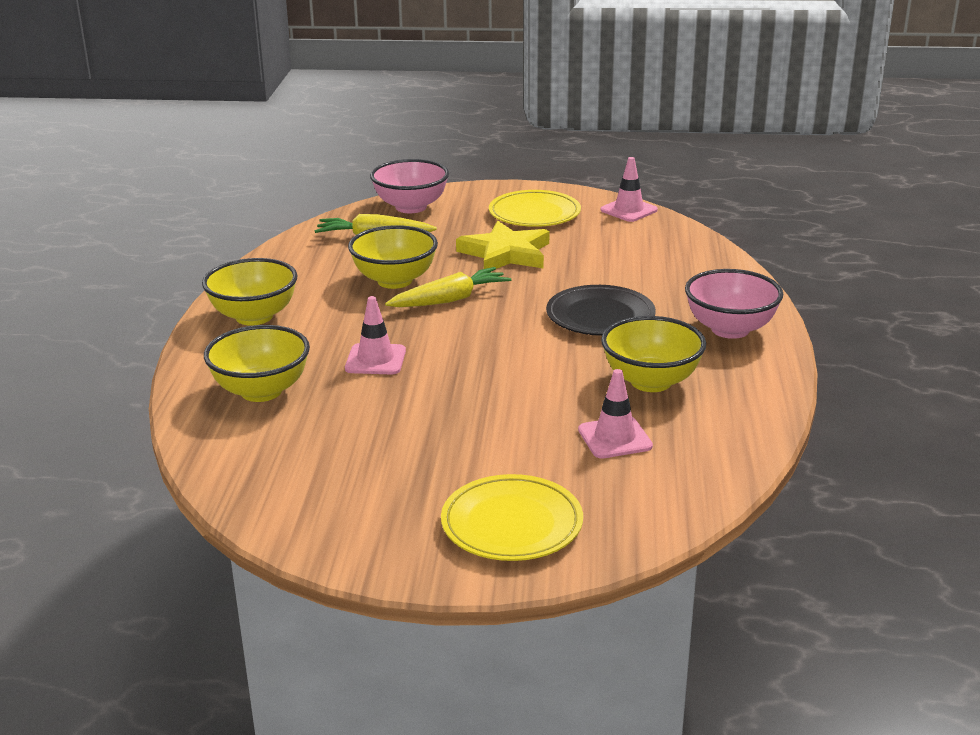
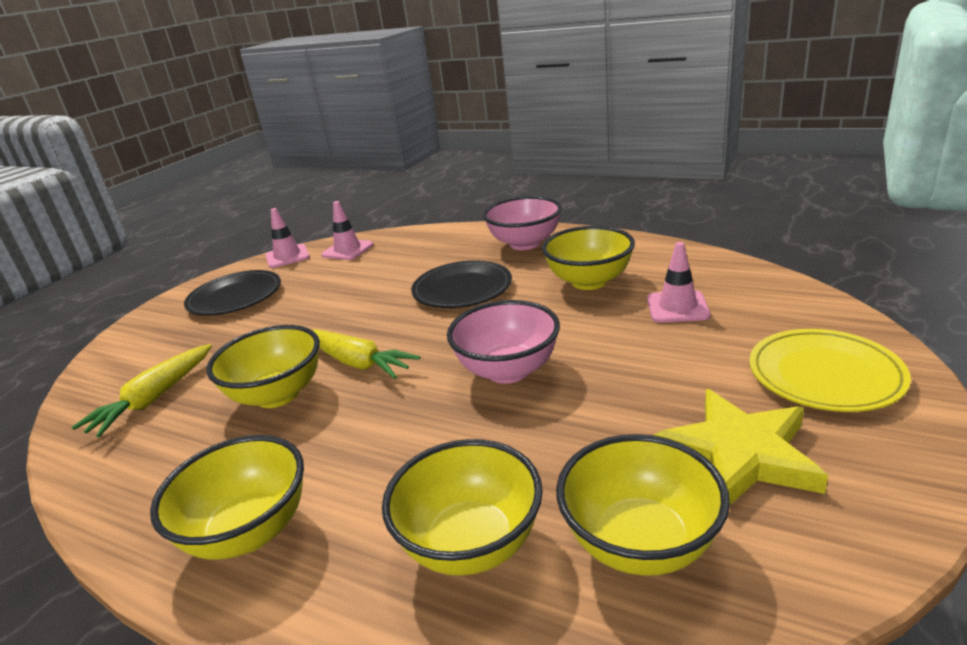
camera: 65 degrees left, 0 degrees up
(276, 450) = (640, 542): none -> yellow bowl
(375, 360) = (453, 428): pink traffic cone -> pink traffic cone (347, 250)
(411, 207) = (118, 365): pink bowl -> pink bowl (508, 370)
(450, 299) = (358, 362): yellow carrot -> yellow carrot turned 135 degrees clockwise
(505, 254) = (296, 321): yellow star -> yellow star (739, 454)
(534, 214) = (235, 297): yellow plate -> black plate

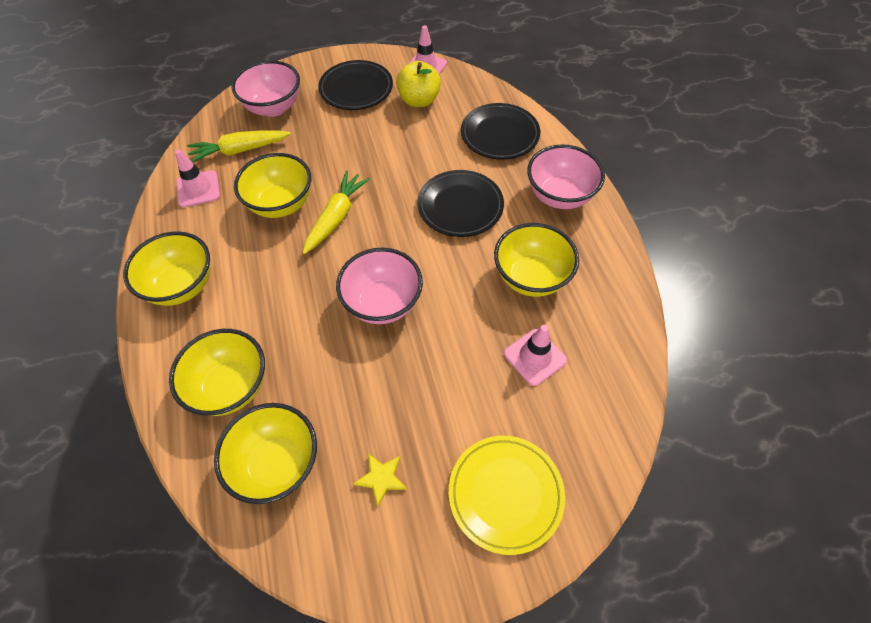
camera: 45 degrees right, 30 degrees up
(151, 354) = (273, 107): none -> pink bowl
(314, 271) = (419, 100): none -> yellow apple
(347, 250) = (461, 93): pink traffic cone -> pink traffic cone (198, 189)
(358, 362) = (336, 217): yellow carrot -> yellow carrot turned 150 degrees counterclockwise
(421, 248) = (499, 135): none -> black plate
(739, 454) = (381, 478): yellow star -> yellow star, size x0.48

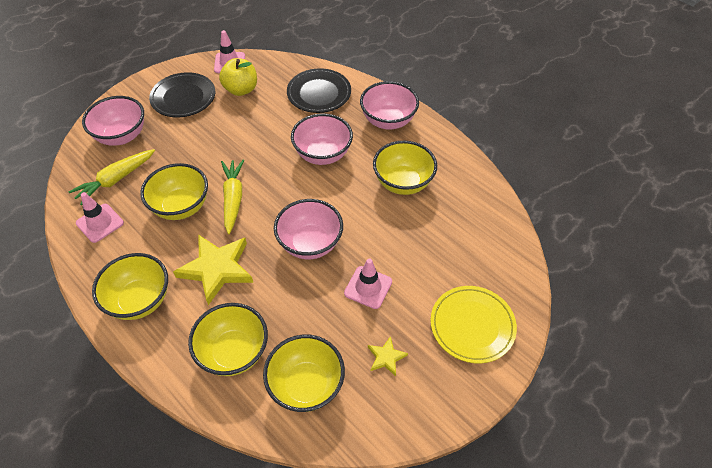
camera: 30 degrees left, 5 degrees down
(272, 287) = (217, 269): none -> yellow star
(460, 206) = (322, 154): black plate -> pink bowl
(535, 357) = (437, 233): pink traffic cone -> pink traffic cone (368, 287)

